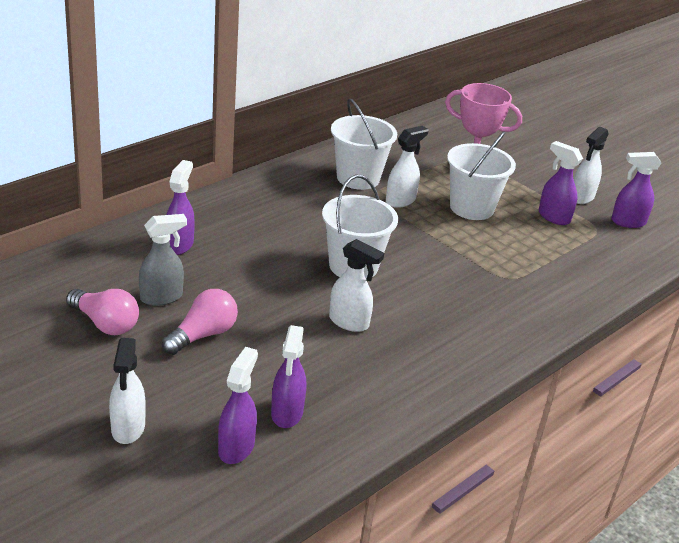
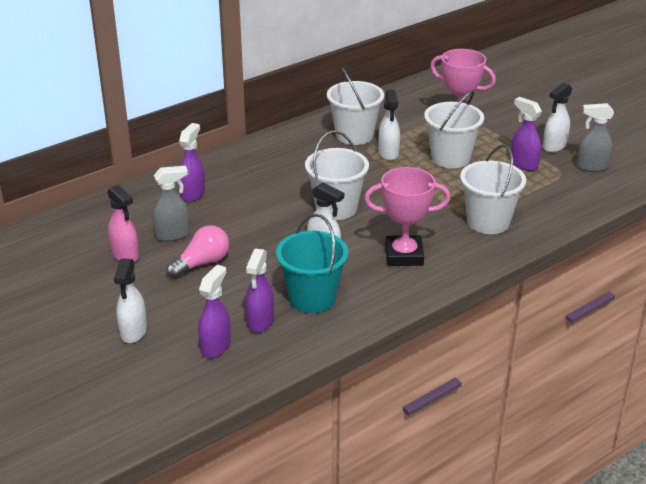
camera: 10 degrees right, 0 degrees up
(105, 323) = (125, 255): pink light bulb -> pink spray bottle
(345, 381) = (312, 298): none -> turquoise bucket
(401, 200) = (388, 153): white spray bottle -> white spray bottle turned 120 degrees clockwise
(443, 326) = (404, 255): none -> pink trophy
(530, 286) = (488, 222): none -> white bucket
(627, 222) = (591, 167): purple spray bottle -> grey spray bottle

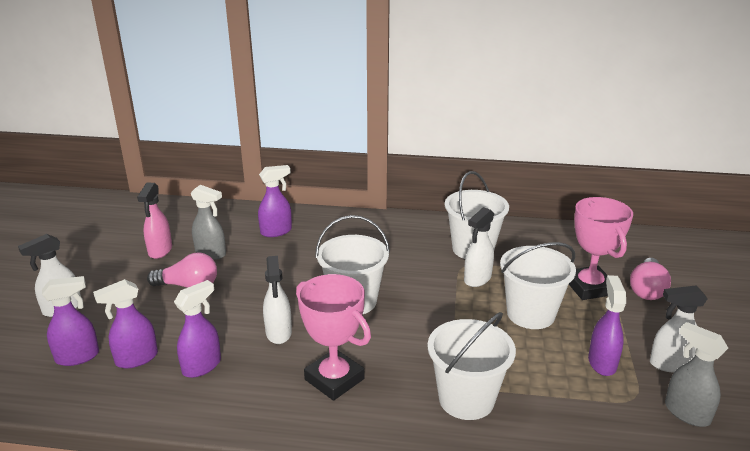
camera: 45 degrees right, 5 degrees down
(312, 298) = (202, 366): turquoise bucket -> purple spray bottle
(489, 110) = (647, 289): none -> pink light bulb

